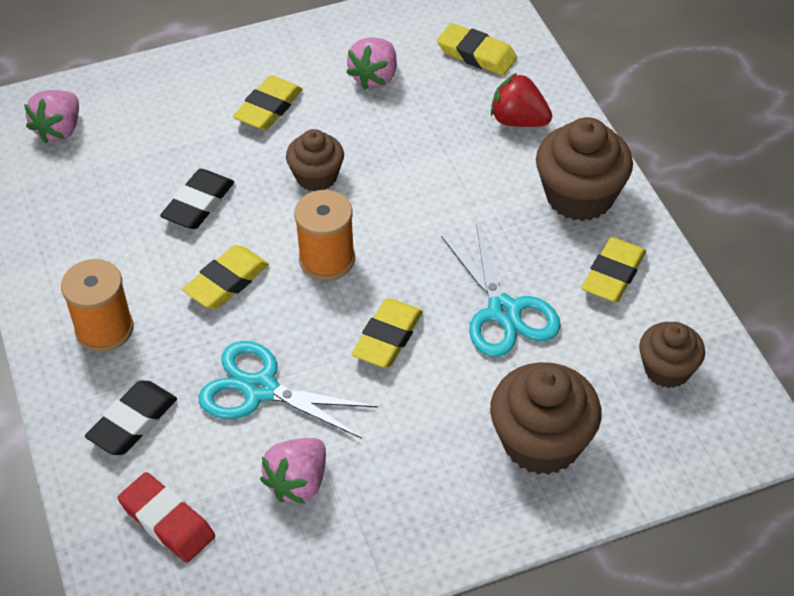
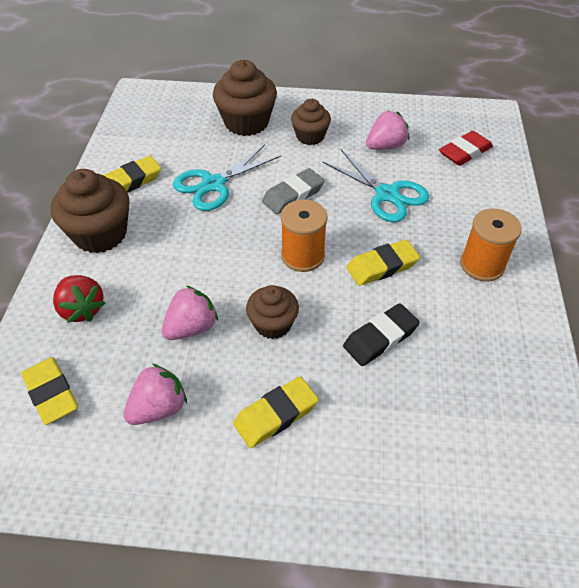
camera: 155 degrees left, 0 degrees up
(59, 130) = (494, 480): pink strawberry -> pink strawberry (191, 327)
(133, 422) = (473, 203): black eraser -> none
(167, 521) = (465, 152): red eraser -> red eraser turned 75 degrees clockwise
(388, 337) = (293, 195): yellow eraser -> grey eraser
(504, 312) = (213, 184): turquoise scissors -> turquoise scissors turned 135 degrees counterclockwise
(667, 369) = (153, 129): brown cupcake -> brown cupcake (310, 136)

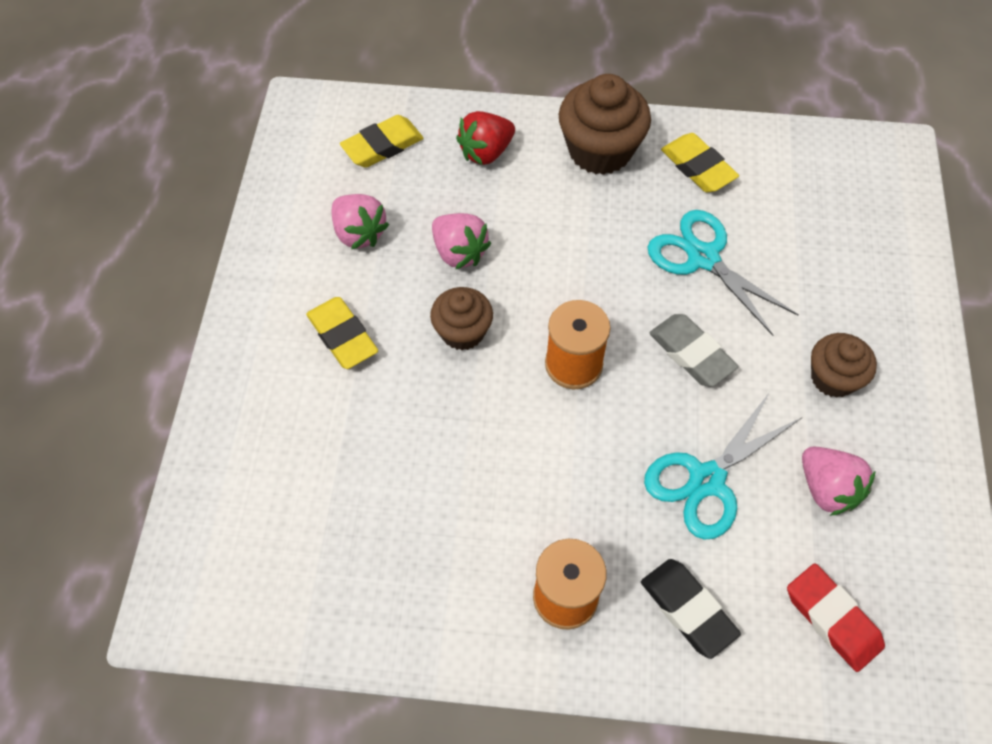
camera: 90 degrees right, 10 degrees up
(246, 122) = (851, 290): brown cupcake -> none
(380, 338) = (439, 447): black eraser -> black eraser (688, 609)
(382, 266) = (558, 460): yellow eraser -> none

